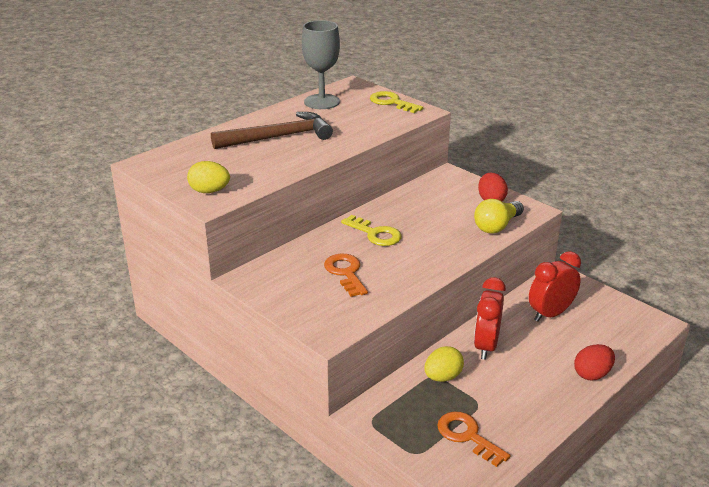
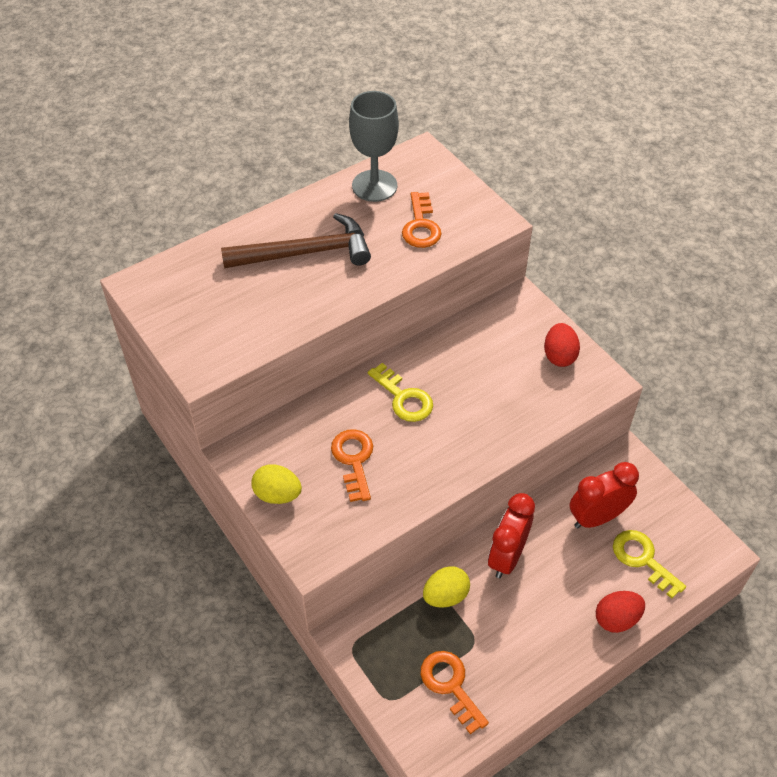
camera: 10 degrees right, 20 degrees up
(209, 191) = (204, 348): yellow egg -> yellow egg (277, 495)
(365, 117) = (421, 226): none -> orange key
(392, 102) = (462, 198): yellow key -> yellow key (643, 559)
(497, 226) = (553, 405): yellow light bulb -> none

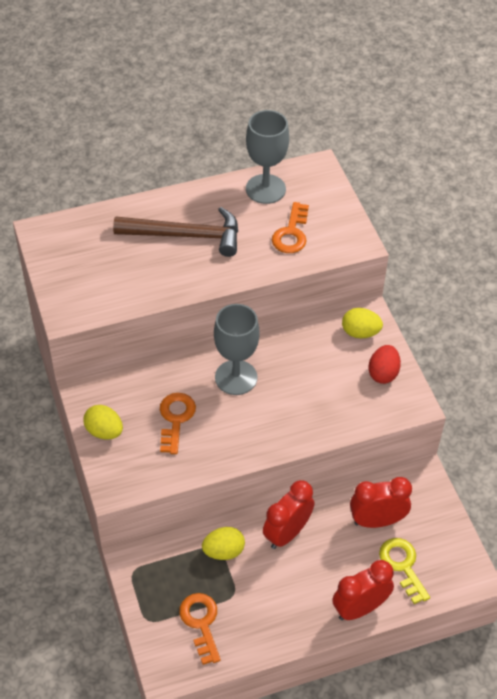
camera: 15 degrees right, 0 degrees up
(404, 398) = (236, 377): yellow key -> grey goblet
(518, 319) = (360, 332): none -> yellow egg
(616, 619) = (360, 608): red egg -> red clock

